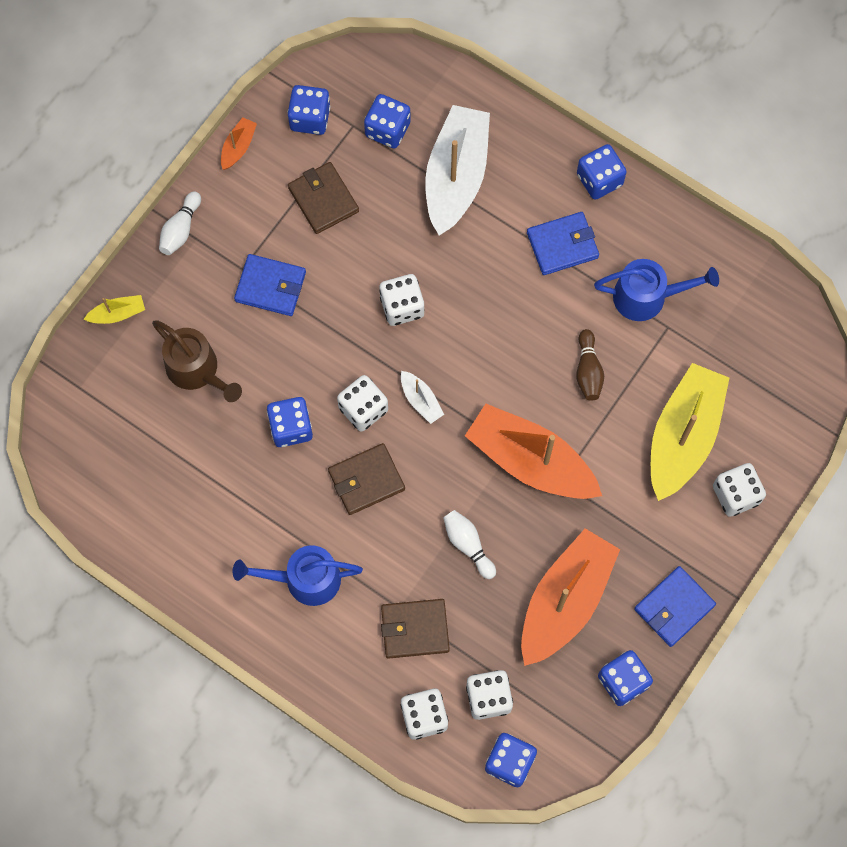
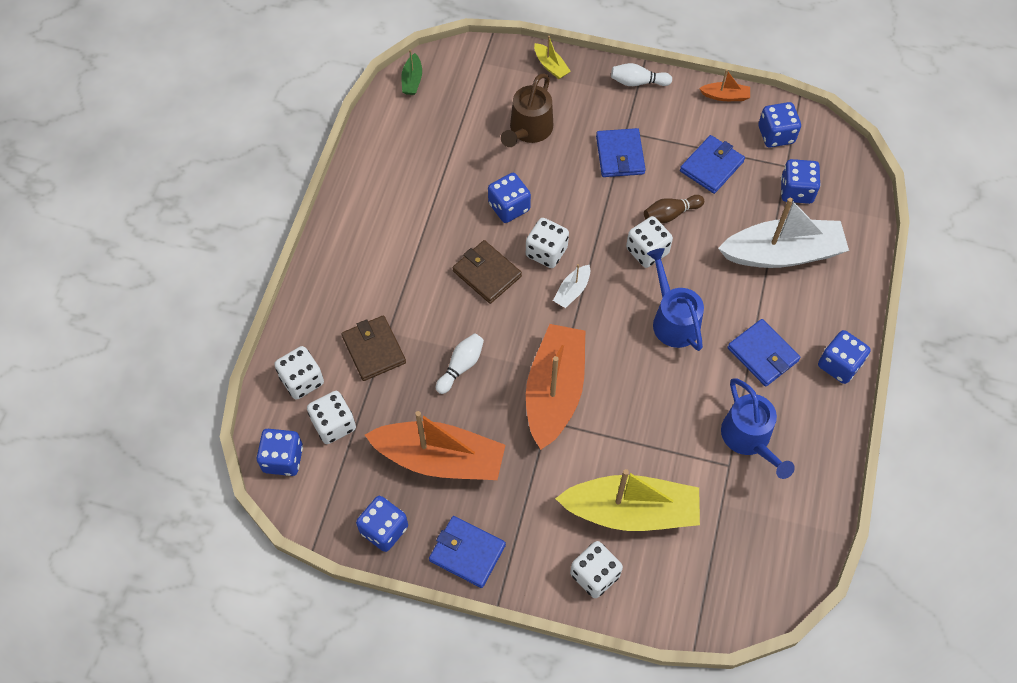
camera: 70 degrees right, 10 degrees down
(71, 475) = (412, 80): none -> green boat
(305, 579) = (387, 257): blue watering can -> blue watering can (673, 320)
(323, 199) = (711, 166): brown wallet -> blue wallet
(588, 371) = (656, 411): brown bowling pin -> brown bowling pin (670, 214)

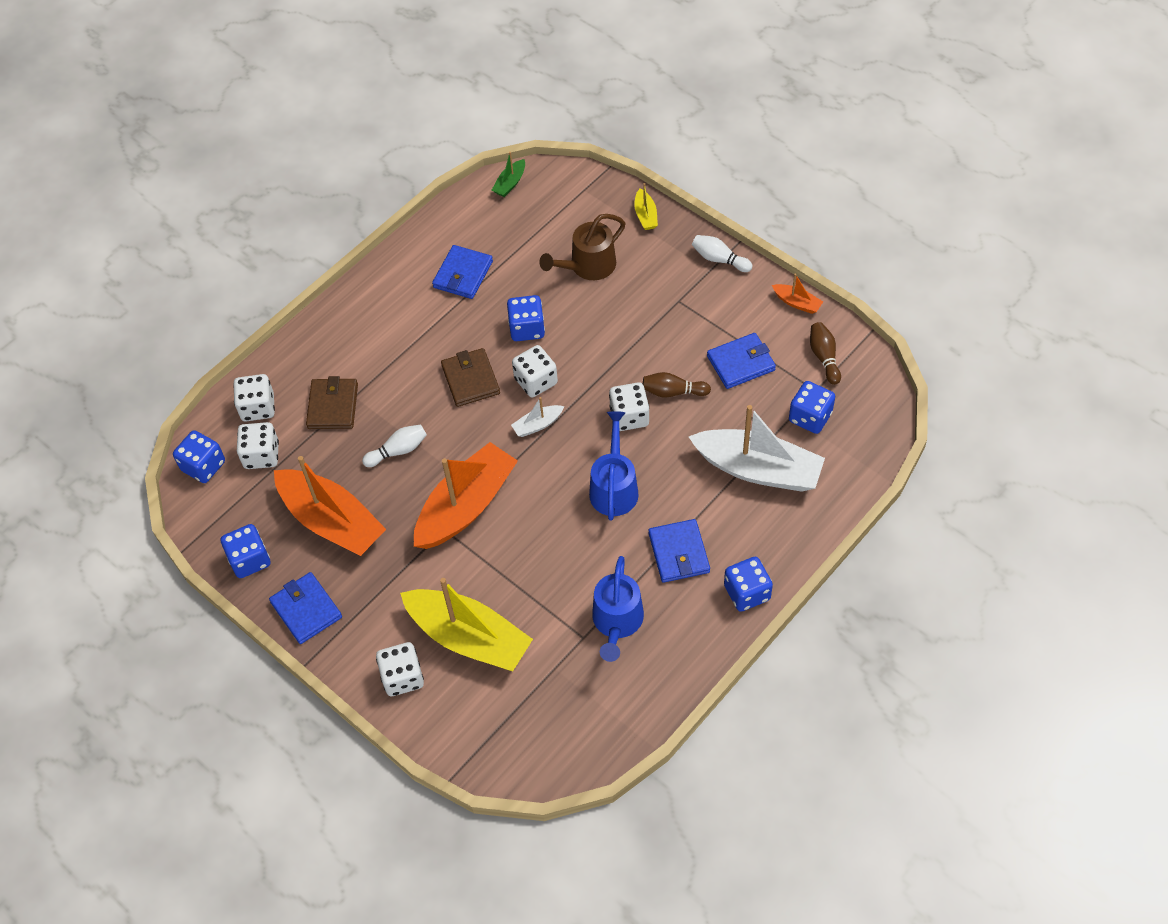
camera: 30 degrees right, 5 degrees down
(620, 155) = (659, 320): blue wallet -> blue wallet (463, 274)
(776, 135) = (824, 357): blue dice -> brown bowling pin

